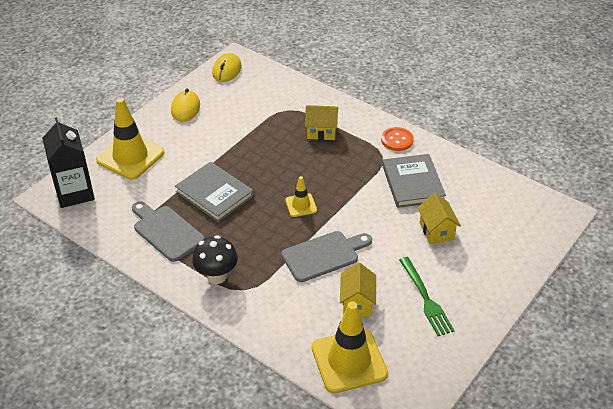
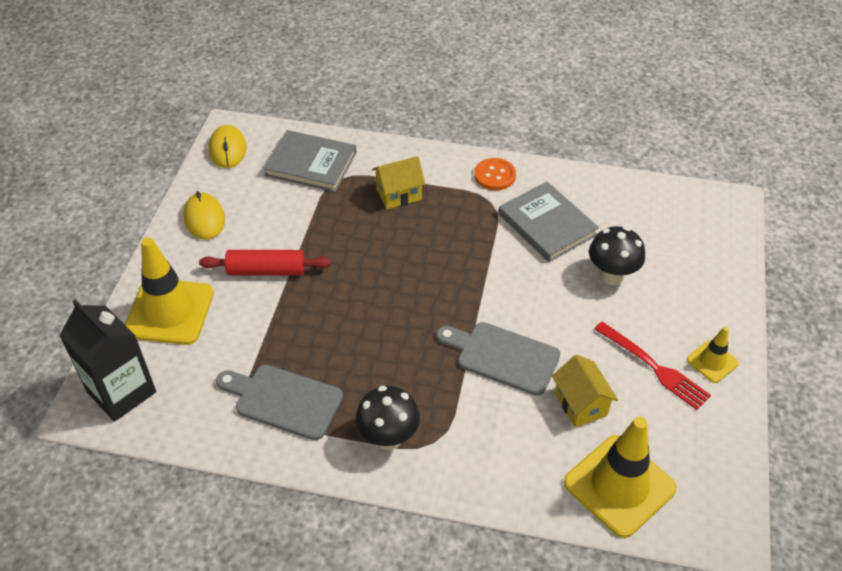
camera: 25 degrees left, 5 degrees up
(204, 152) = (266, 270): none -> red rolling pin
(214, 194) = (315, 324): grey book -> grey book (311, 164)
(301, 205) = (434, 300): yellow traffic cone -> yellow traffic cone (712, 361)
(323, 255) = (502, 357): grey cutting board -> grey cutting board turned 105 degrees counterclockwise
(426, 299) = (654, 367): green fork -> red fork
(436, 231) = (611, 276): yellow house -> black mushroom

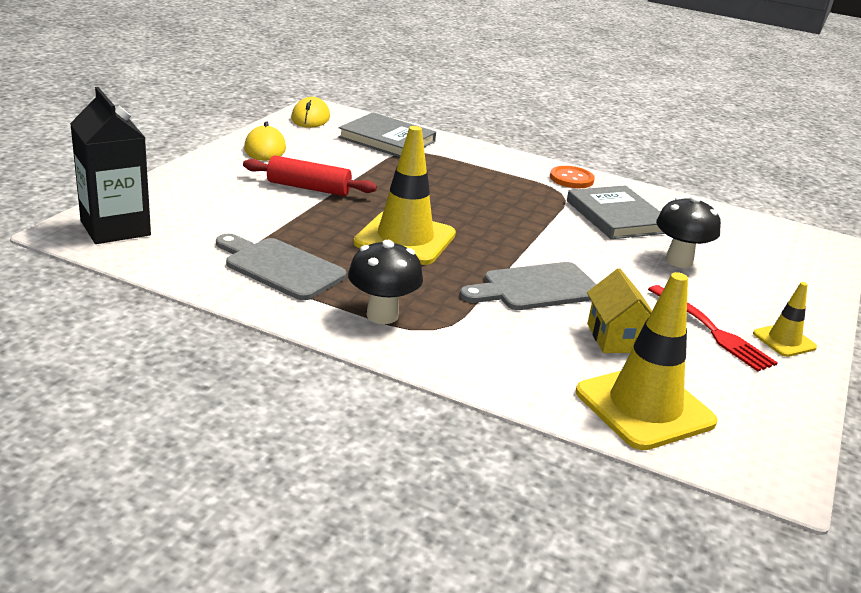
camera: 10 degrees right, 20 degrees down
(169, 312) = (196, 192): yellow traffic cone -> yellow traffic cone (405, 239)
(399, 194) = (467, 171): yellow house -> none
(502, 357) = (536, 288): grey cutting board -> grey cutting board turned 60 degrees counterclockwise

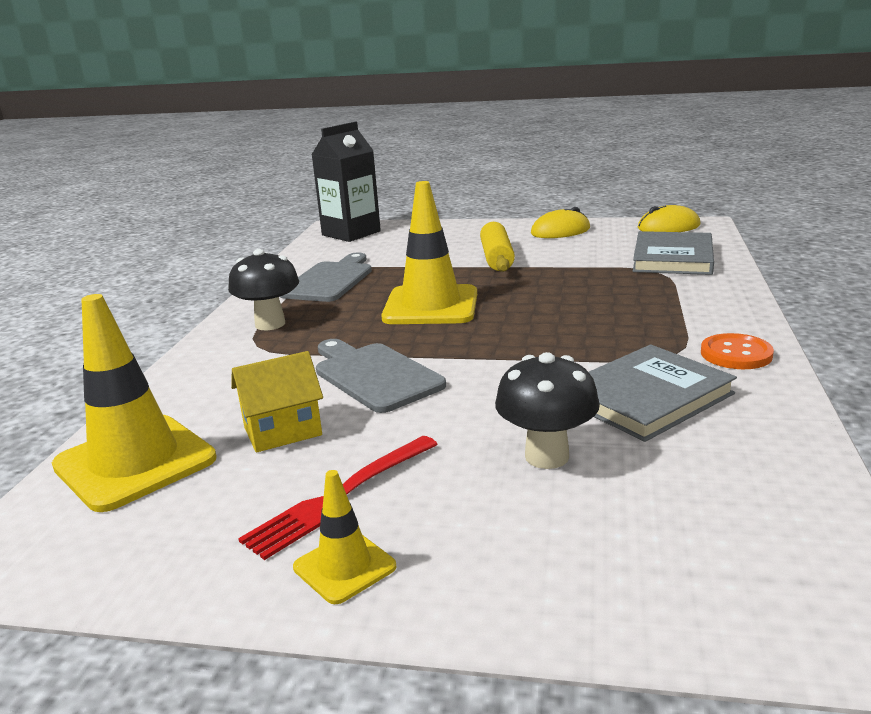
camera: 80 degrees right, 5 degrees down
(309, 188) = (497, 258): red rolling pin -> yellow rolling pin

